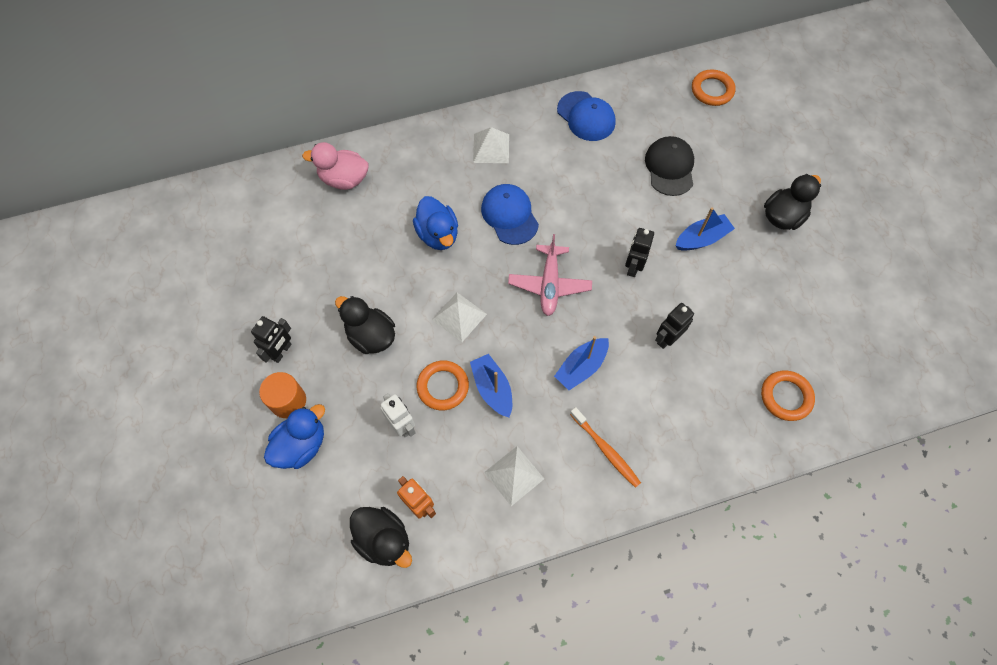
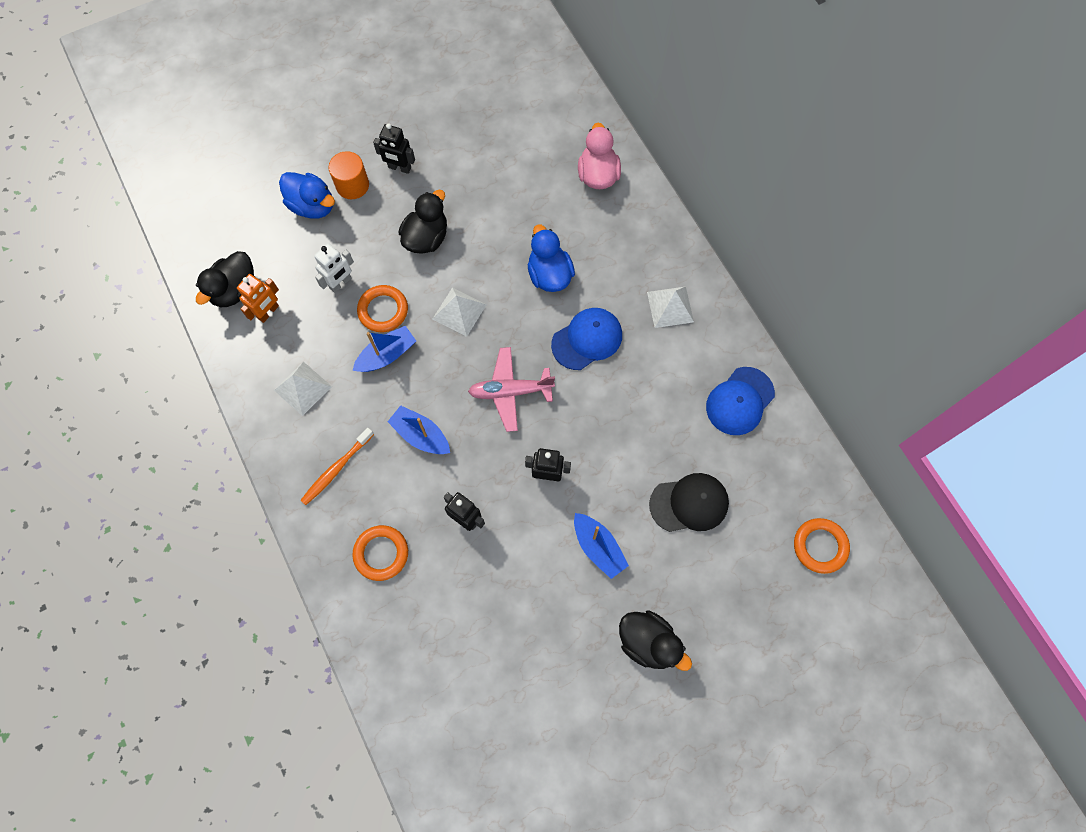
camera: 80 degrees right, 5 degrees up
(438, 235) = (549, 274): blue duck -> blue duck turned 105 degrees clockwise
(786, 397) = (416, 651): orange ring -> orange ring (381, 553)

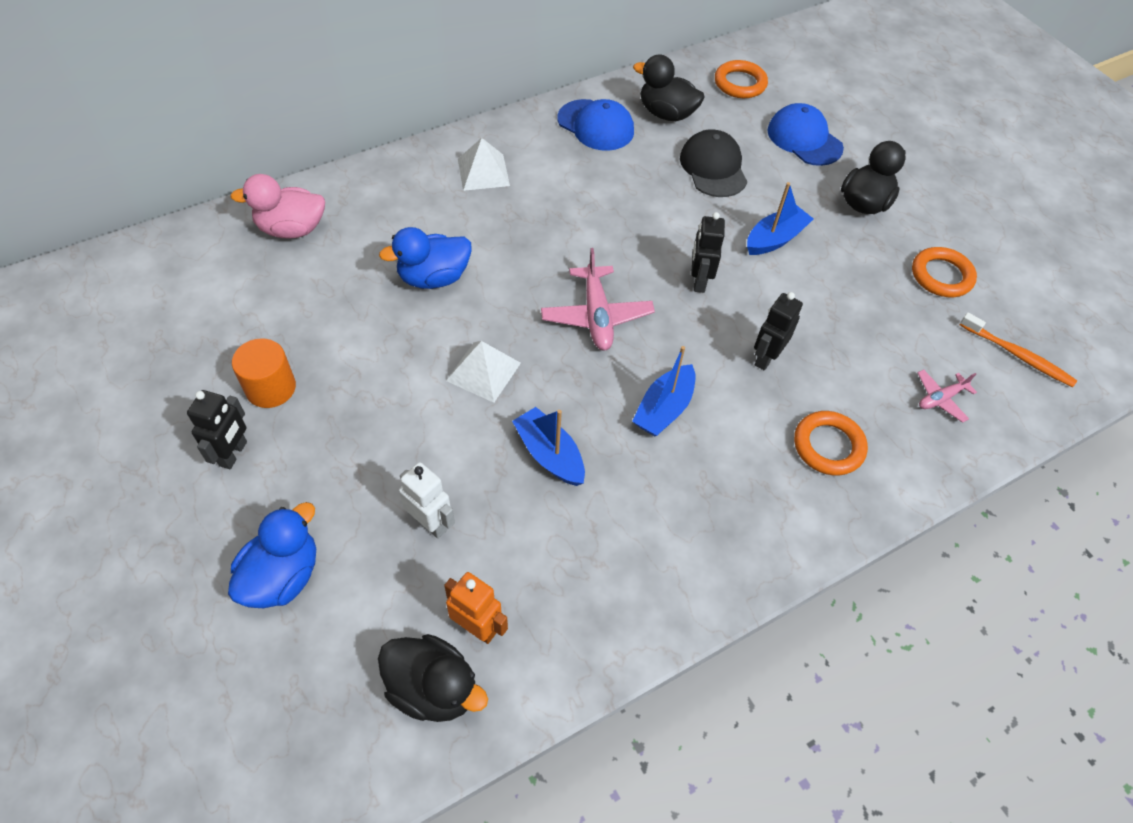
camera: 95 degrees left, 15 degrees down
(303, 388) = (606, 562): white pyramid -> none
(336, 469) = (724, 507): orange toothbrush -> orange toothbrush (1017, 355)
(352, 185) = (253, 518): orange cylinder -> orange cylinder (271, 388)
(383, 310) = (479, 463): orange ring -> orange ring (941, 276)
(420, 657) = (940, 399): none -> pink plane
(426, 238) = (363, 414): black duck -> black duck (666, 114)
(587, 339) = (525, 243): blue cap -> blue cap (804, 139)

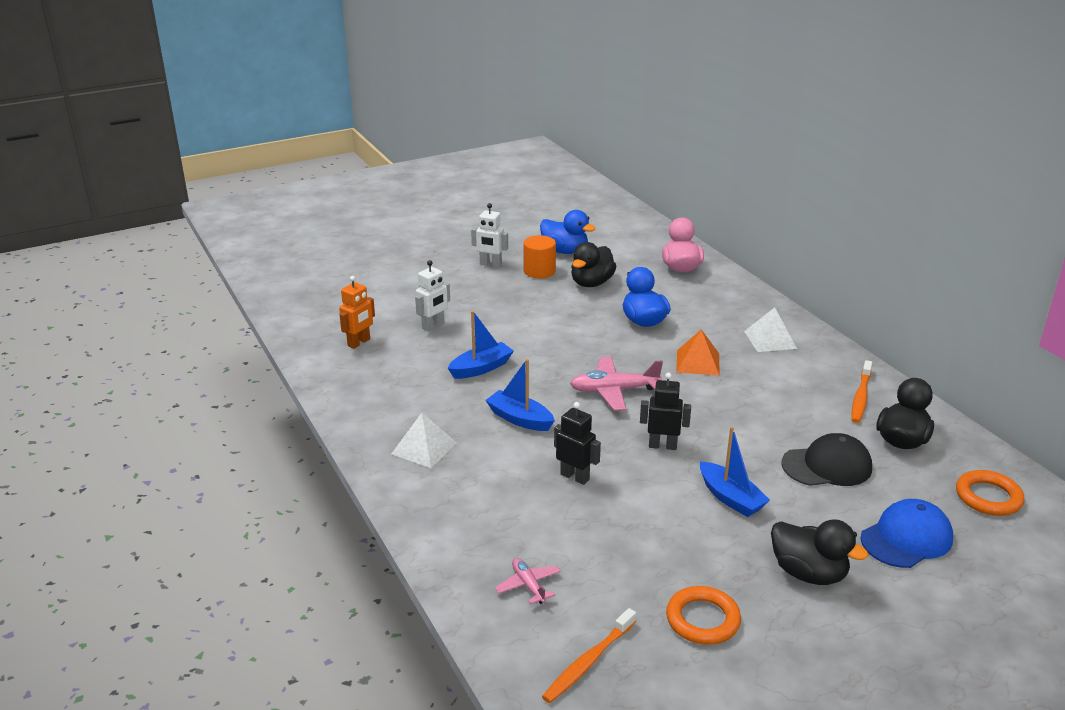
camera: 95 degrees right, 25 degrees down
(233, 454) = (490, 264): black robot -> white robot
(282, 576) = (407, 284): blue duck -> blue duck (565, 251)
(433, 688) = (326, 330): black duck -> black duck (591, 283)
(483, 371) = (555, 342): white pyramid -> white pyramid (424, 448)
(532, 237) = (697, 362): none -> orange pyramid
(596, 125) = (861, 397): blue cap -> orange toothbrush
(828, 446) = (478, 502): orange ring -> none

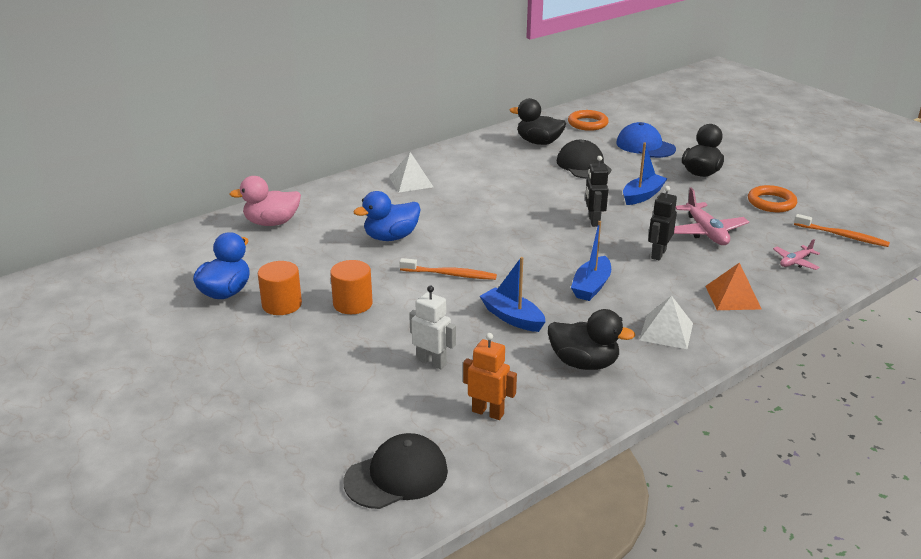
camera: 100 degrees left, 0 degrees up
(315, 305) = (396, 476): none -> black cap
(490, 264) = (263, 341): white robot -> none
(530, 298) = (352, 304): none -> orange cylinder
(591, 283) = (311, 269): black duck -> black duck (584, 363)
(614, 391) = (523, 245): pink plane -> pink plane (706, 232)
(697, 362) = (460, 210): orange pyramid -> orange pyramid (733, 297)
(861, 397) = (488, 152): orange toothbrush -> orange toothbrush (450, 274)

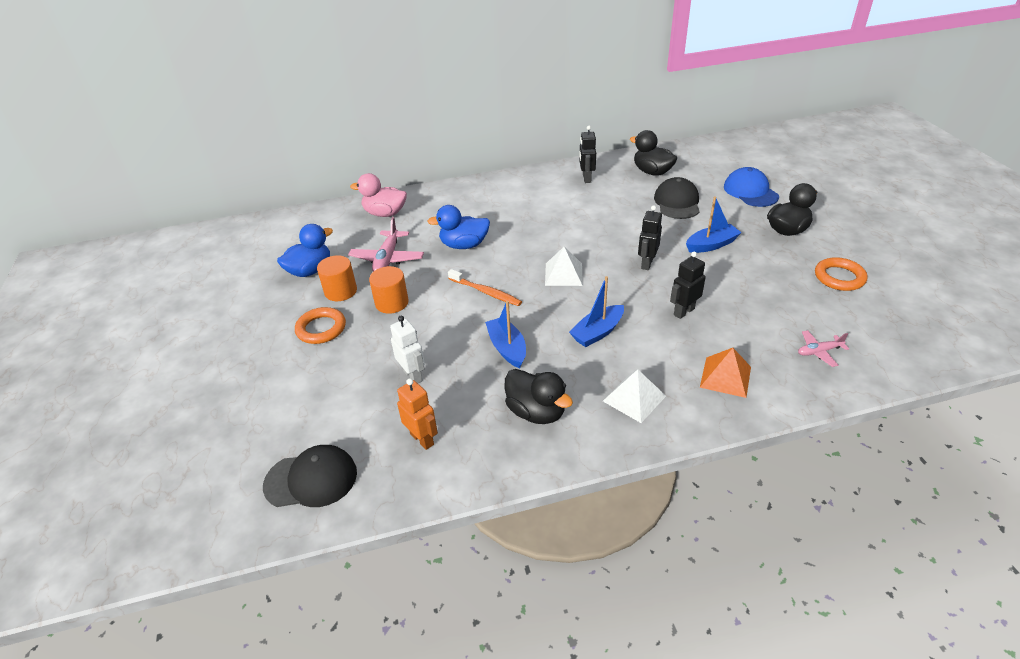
camera: 25 degrees right, 10 degrees up
(411, 182) = (516, 194): white pyramid -> white pyramid (563, 274)
(475, 157) = (586, 178): none -> black robot
(587, 123) = (711, 159): orange ring -> orange ring (321, 329)
(706, 232) = (747, 297): pink plane -> pink plane (387, 259)
(842, 236) = (893, 332): orange toothbrush -> none

